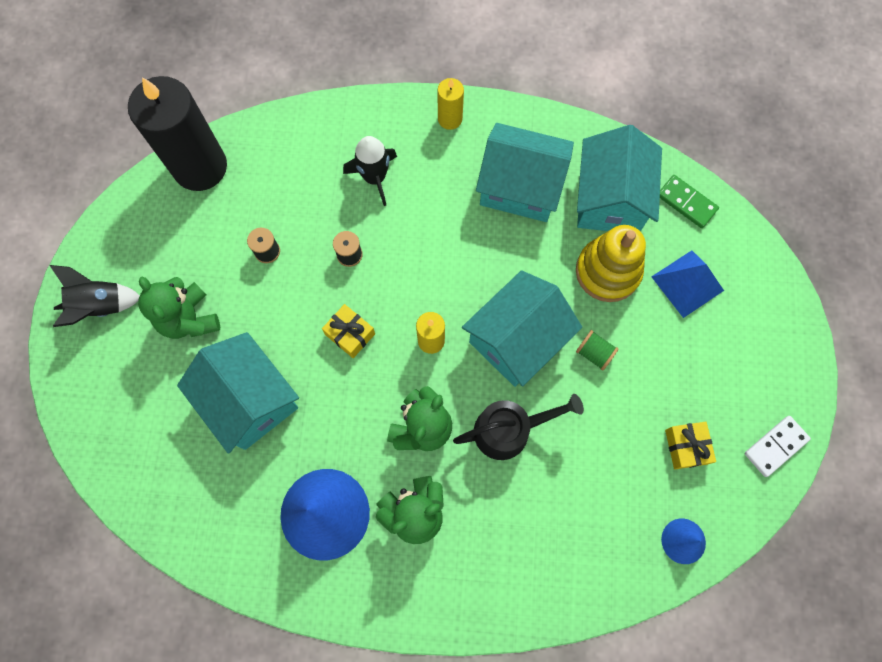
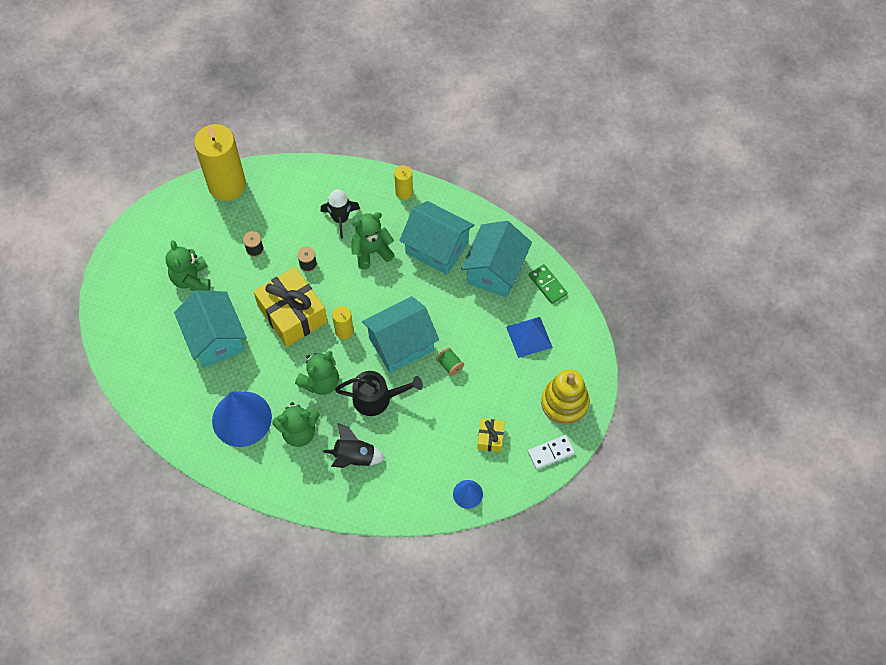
camera: 15 degrees right, 10 degrees down
(101, 306) = (137, 258): black rocket -> black rocket (354, 458)
(200, 167) = (227, 185): black candle -> yellow candle
(350, 334) = (292, 314): yellow gift -> yellow gift, size x2.12
(432, 214) = (372, 251): none -> green teddy bear
(607, 271) = (477, 316): yellow stacking toy -> yellow stacking toy (564, 403)

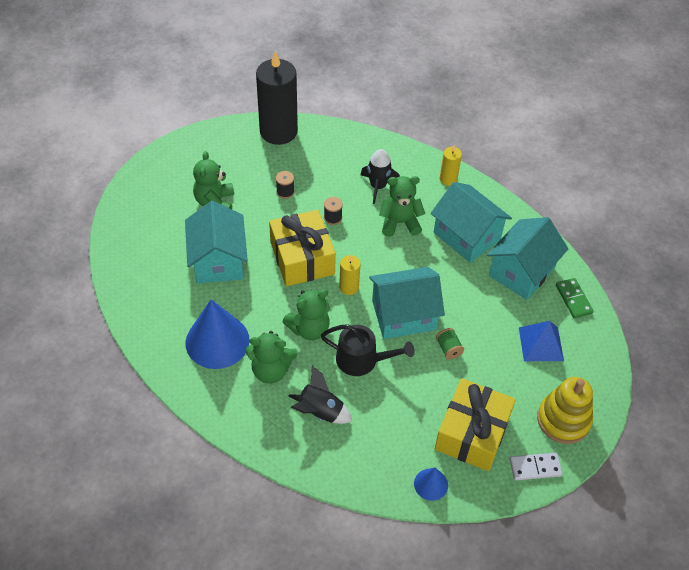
camera: 15 degrees right, 10 degrees down
(227, 185) = (278, 131): yellow candle -> black candle
(490, 438) = (472, 433): yellow gift -> yellow gift, size x2.12

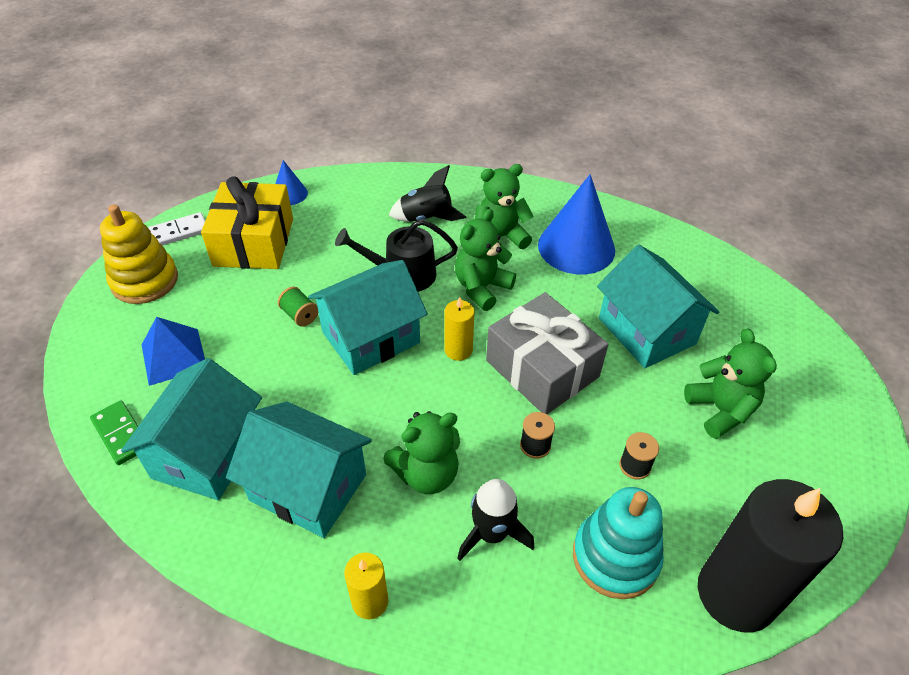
camera: 160 degrees right, 5 degrees down
(302, 258) = (542, 368): yellow gift -> grey gift
(323, 160) = (615, 557): none -> turquoise stacking toy

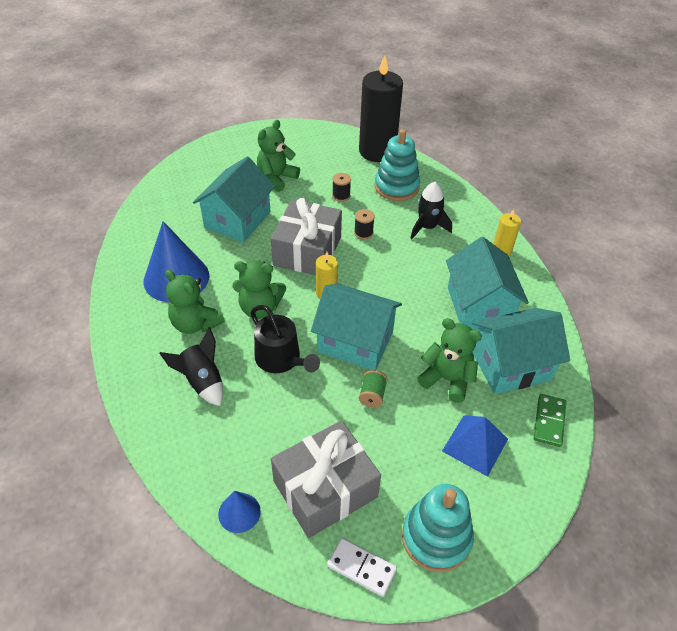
camera: 125 degrees left, 0 degrees up
(145, 281) = (436, 537): yellow stacking toy -> turquoise stacking toy
(254, 242) = (325, 489): yellow gift -> grey gift
(426, 474) = (422, 264): green teddy bear -> green teddy bear (447, 379)

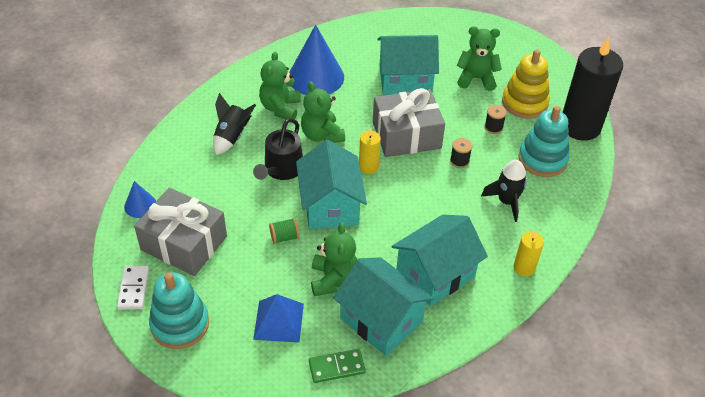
camera: 60 degrees right, 0 degrees up
(328, 166) = (524, 103): none -> yellow stacking toy

